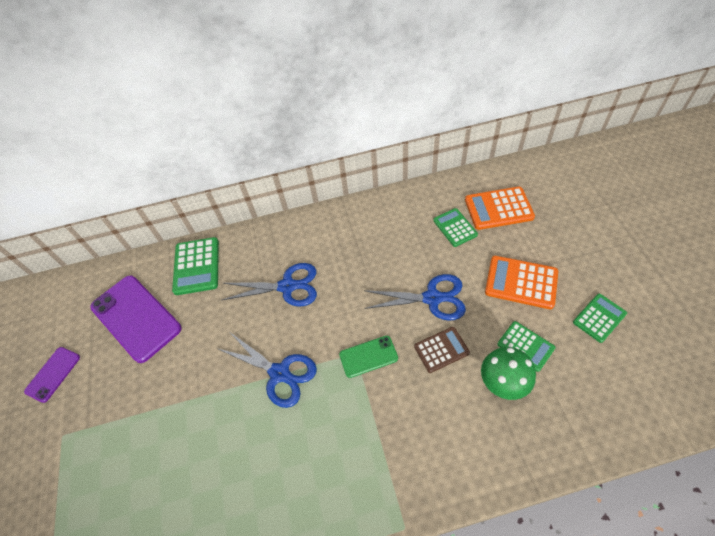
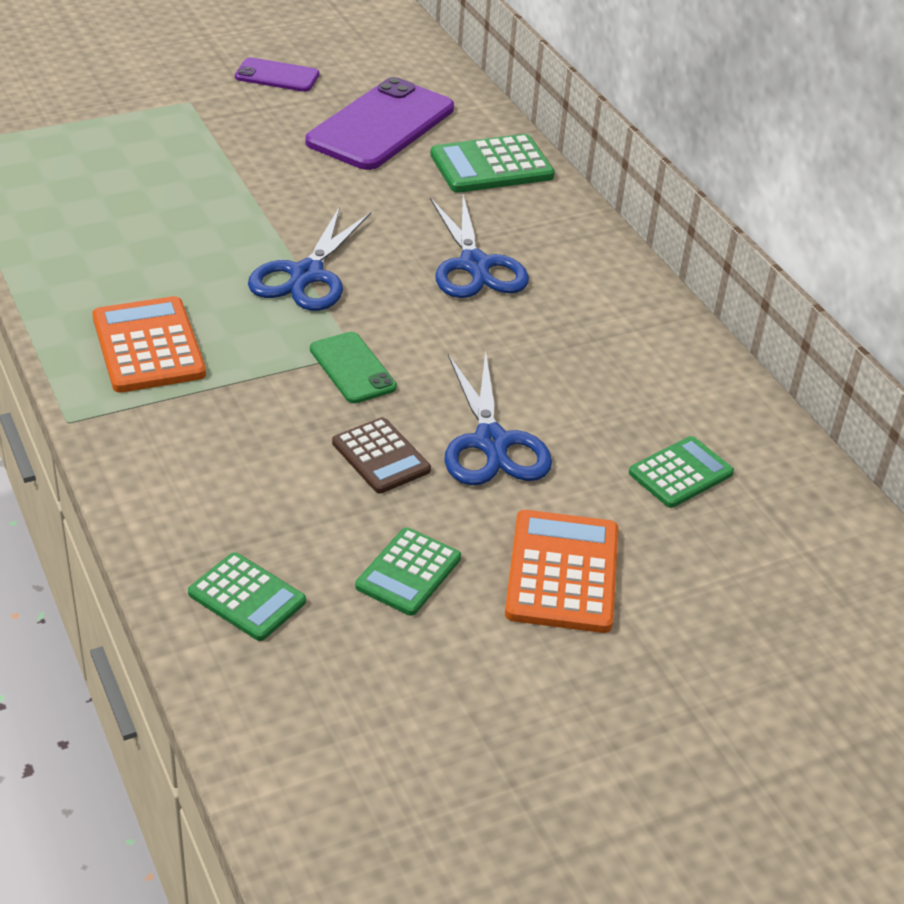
camera: 70 degrees right, 15 degrees down
(498, 208) = (761, 543): orange calculator -> orange calculator (148, 346)
(502, 384) = (321, 536): green mushroom -> none
(599, 318) = (499, 695): green calculator -> green calculator (247, 597)

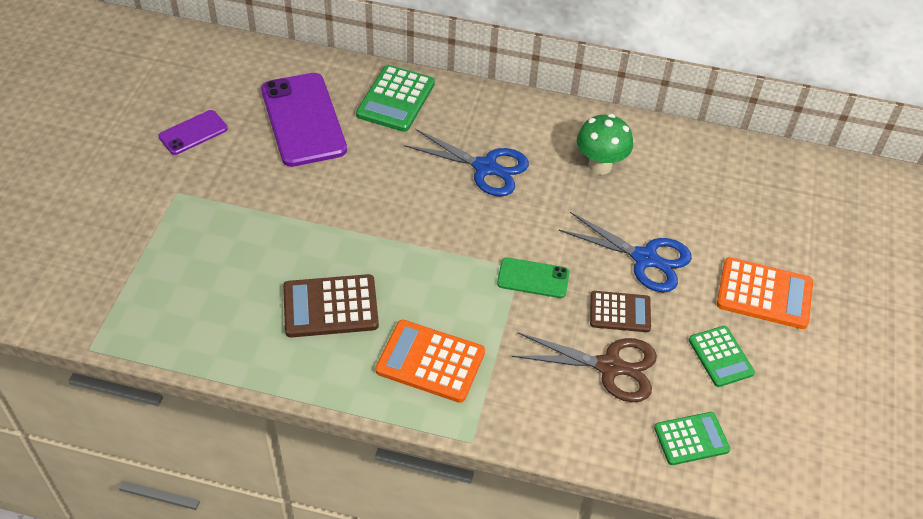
camera: 50 degrees left, 10 degrees up
(150, 251) = (330, 306): none -> brown calculator
(286, 482) = (609, 367): none -> brown scissors
(307, 275) = (426, 246): blue scissors -> none
(562, 572) = (764, 294): orange calculator -> orange calculator turned 150 degrees clockwise
(595, 346) = (600, 165): none -> green mushroom
(681, 473) = (725, 200): green calculator -> none

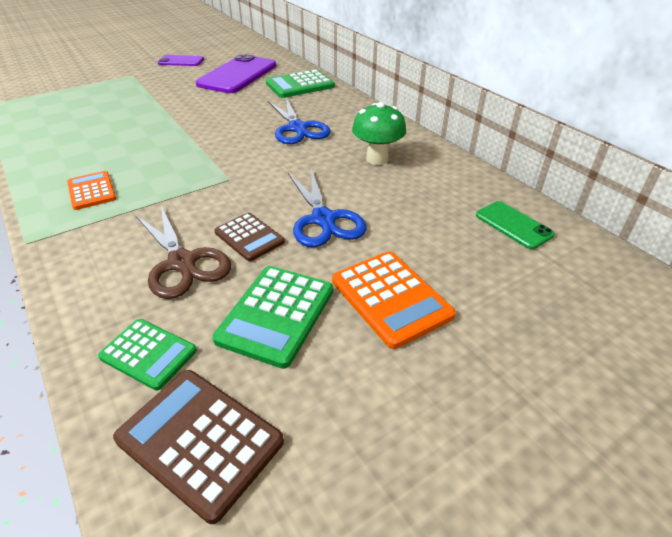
camera: 45 degrees right, 10 degrees down
(330, 306) = (100, 141): brown calculator -> brown calculator (200, 440)
(430, 361) = (92, 191): orange calculator -> orange calculator, size x0.66
(533, 278) = (227, 188): green phone -> green phone (513, 225)
(720, 357) = (276, 315): green calculator -> green calculator, size x1.52

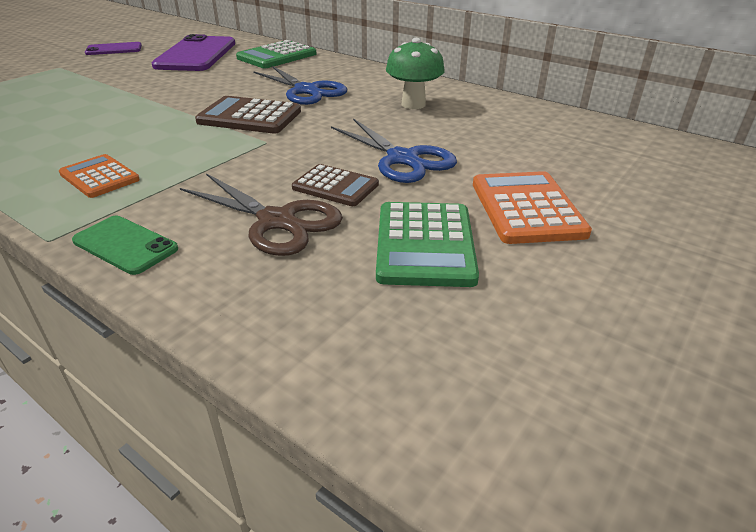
camera: 20 degrees left, 5 degrees down
(148, 354) = (310, 309): green calculator -> none
(200, 440) = (440, 369): brown calculator -> brown calculator (249, 117)
(390, 298) = (527, 208): orange calculator -> orange calculator turned 135 degrees counterclockwise
(513, 225) = (585, 135): green phone -> green phone (125, 245)

